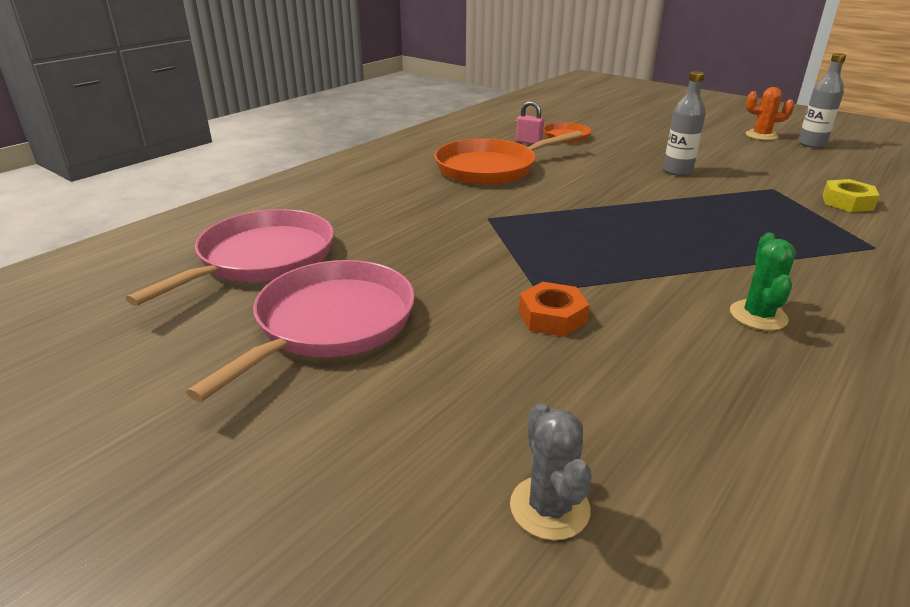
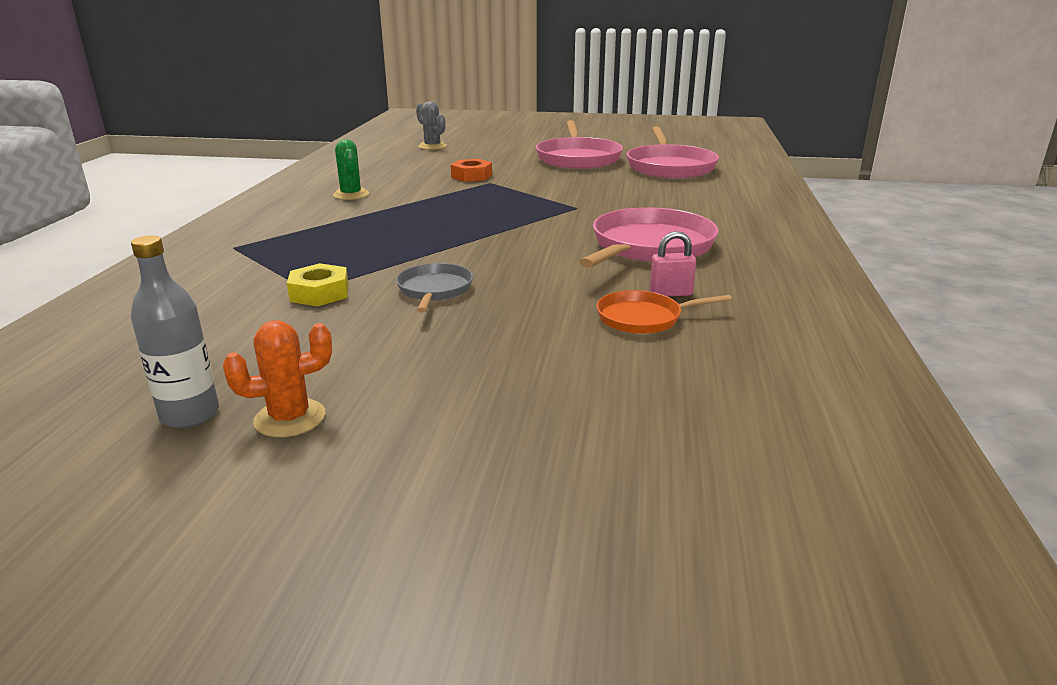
camera: 150 degrees right, 5 degrees down
(490, 168) = (649, 246): orange pan -> pink pan
(677, 171) = (434, 290): grey bottle -> grey pan
(847, 202) = (222, 290): yellow nut -> yellow nut (320, 293)

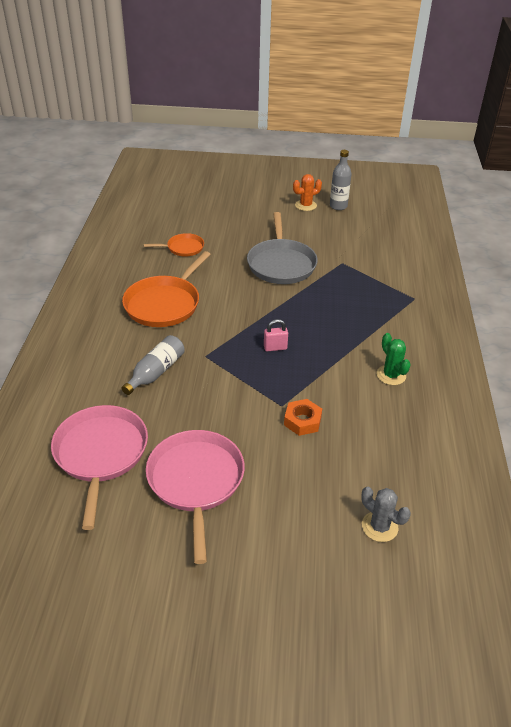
camera: 175 degrees right, 15 degrees up
(320, 293) = (335, 261): yellow nut -> none
(434, 290) = (281, 264): grey pan -> grey pan, size x1.85
(636, 199) = (156, 372): none -> grey bottle
(649, 246) = (164, 304): pink pan -> orange pan
(670, 293) = (166, 263): pink padlock -> pink padlock (275, 348)

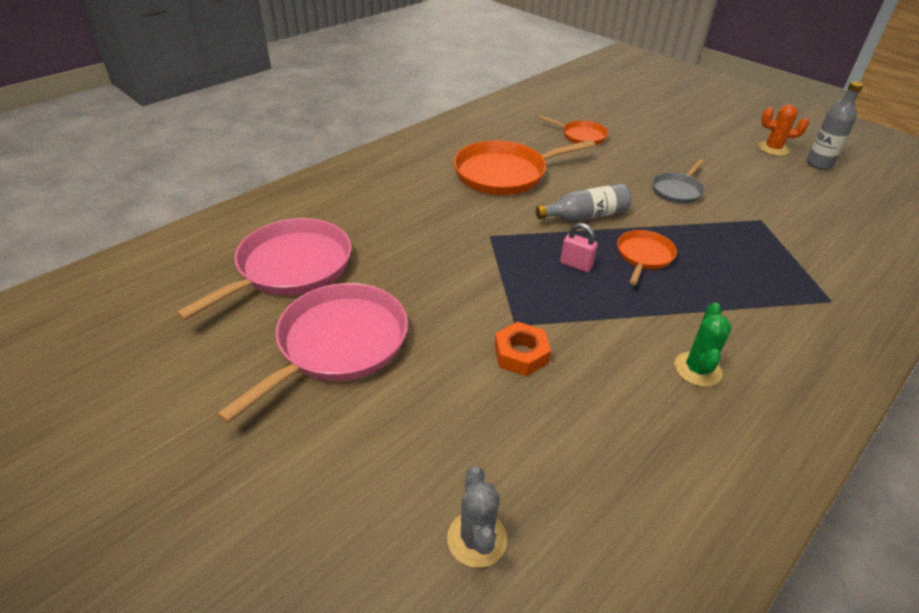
camera: 40 degrees right, 0 degrees up
(156, 372) = (424, 226): grey bottle -> grey bottle (585, 216)
(281, 264) = (677, 190): grey pan -> grey pan, size x0.54
(305, 321) = (643, 256): none -> orange pan

